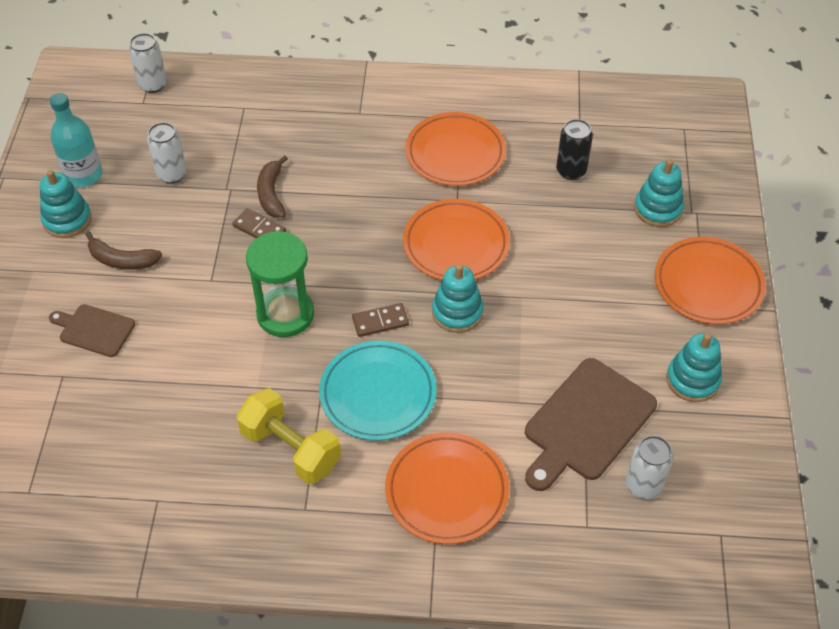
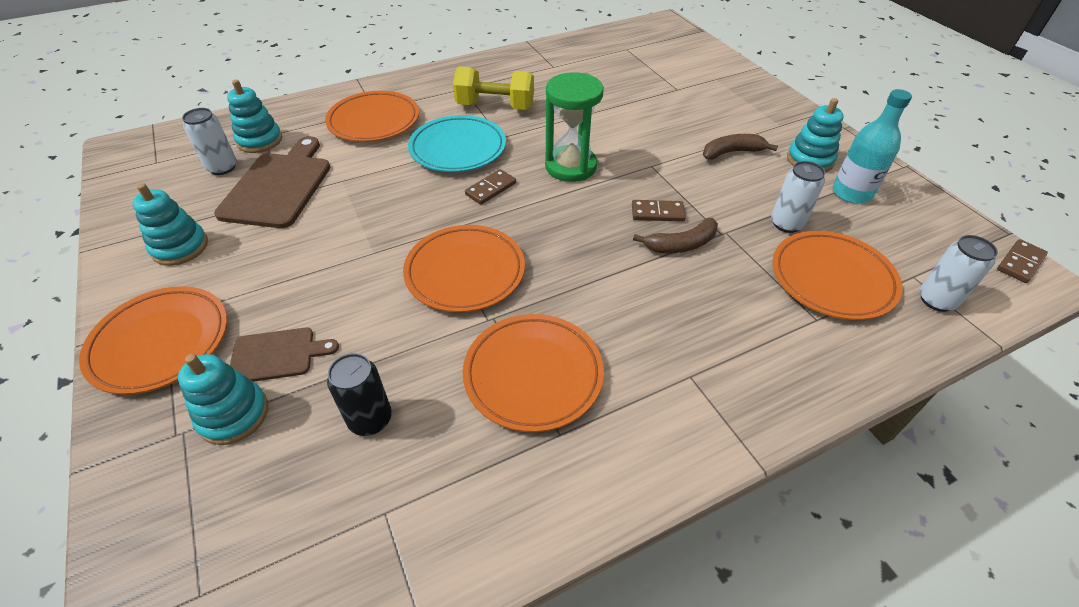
camera: 150 degrees right, 5 degrees down
(60, 79) = (1020, 263): none -> brown domino
(94, 330) = (691, 113): brown cutting board -> brown cutting board (277, 355)
(198, 124) = (832, 279): none -> orange plate
(271, 194) = (681, 244): brown banana -> brown banana turned 105 degrees clockwise
(457, 312) = (428, 218): turquoise stacking toy -> turquoise stacking toy (260, 140)

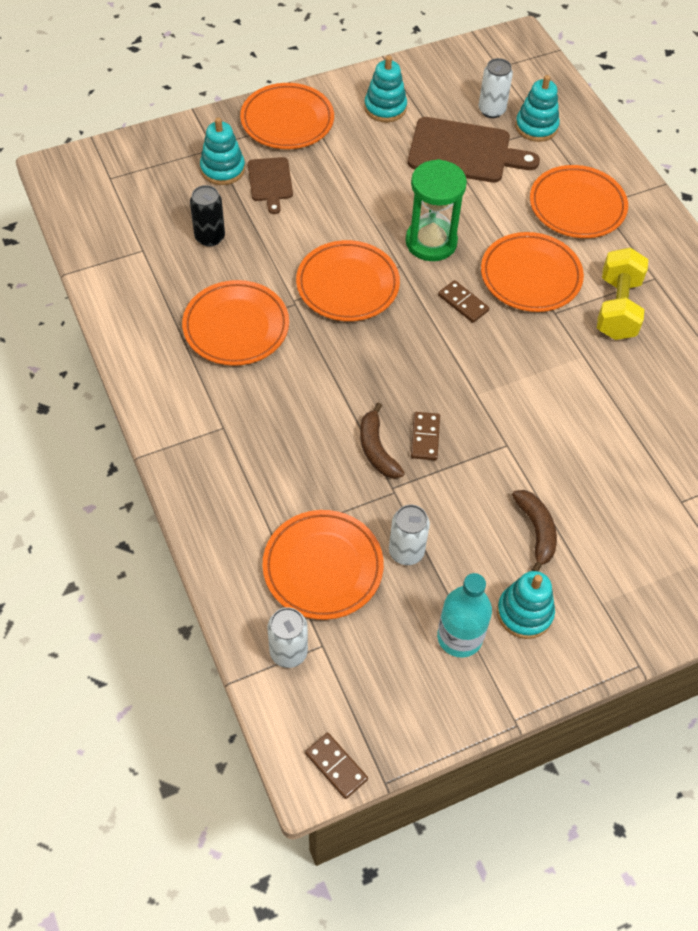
camera: 90 degrees right, 10 degrees up
(458, 149) = (530, 276): turquoise plate -> orange plate
(570, 166) = (502, 371): green hourglass -> green hourglass (431, 242)

